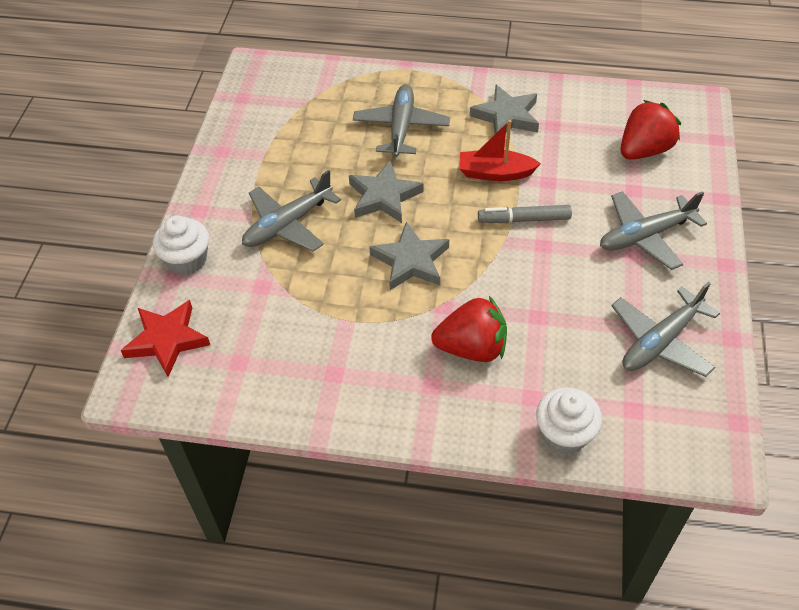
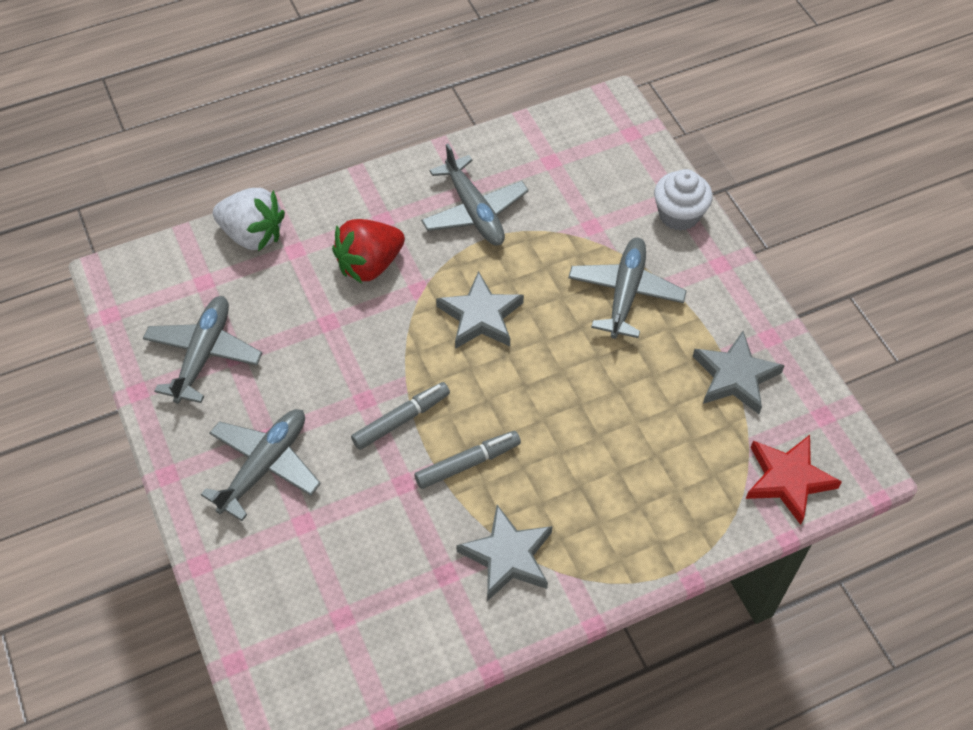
camera: 145 degrees right, 5 degrees up
(167, 340) = (623, 148): red star -> red star (788, 480)
(384, 196) = (561, 371): grey star -> grey star (735, 376)
(401, 127) = (615, 471): grey plane -> grey plane (474, 211)
(495, 173) = (467, 463): red boat -> grey marker
(564, 434) = (252, 235): white cupcake -> white strawberry
(644, 150) = (317, 592): red strawberry -> none

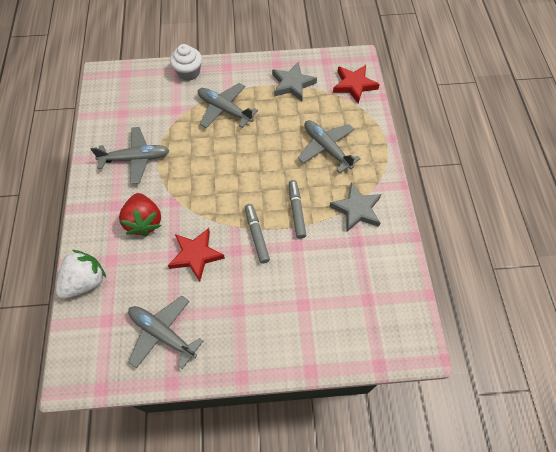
camera: 70 degrees left, 5 degrees up
(265, 465) = (258, 316): grey plane -> grey plane (326, 148)
(337, 350) = (196, 255): none -> red star
(480, 316) = (207, 177): grey star -> none

